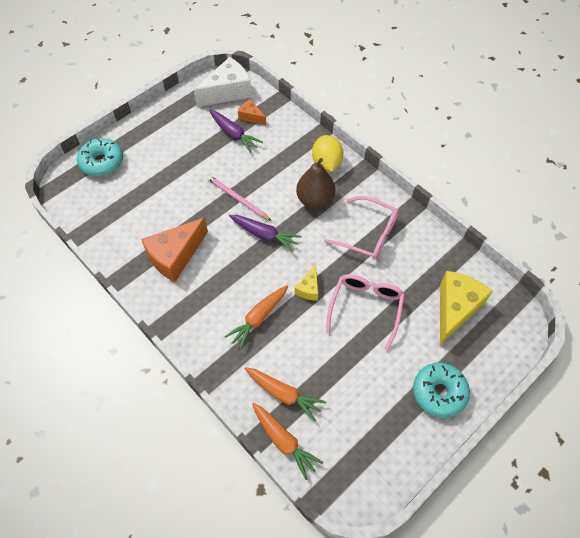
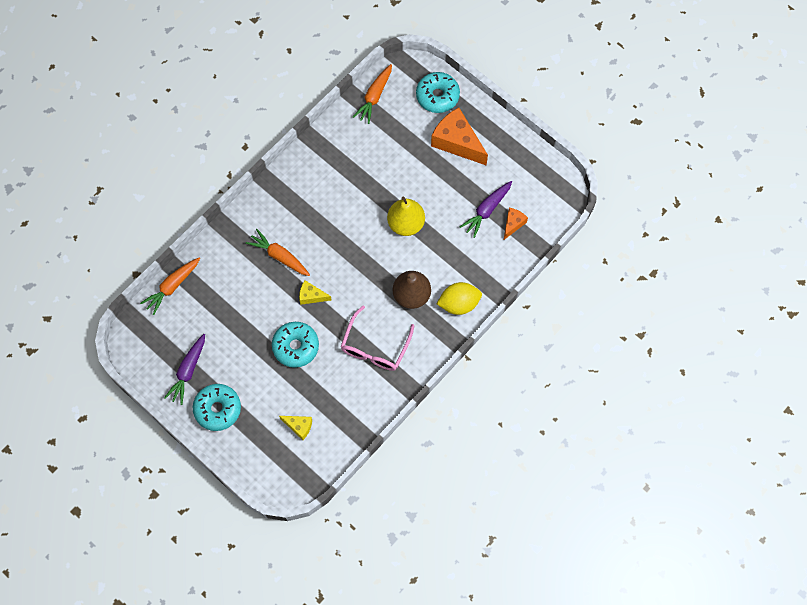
camera: 85 degrees right, 10 degrees up
(175, 256) = (337, 179): orange cheese -> orange cheese (457, 142)
(227, 92) = (545, 197): white cheese -> none
(237, 199) = (406, 223): pink pencil -> yellow pear
(264, 235) = (366, 252): purple carrot -> purple carrot (188, 371)
(284, 394) = (211, 283): orange carrot -> orange carrot (374, 97)
(366, 307) = (296, 346): pink glasses -> turquoise donut
(455, 309) = (299, 426): yellow cheese -> yellow cheese, size x0.51

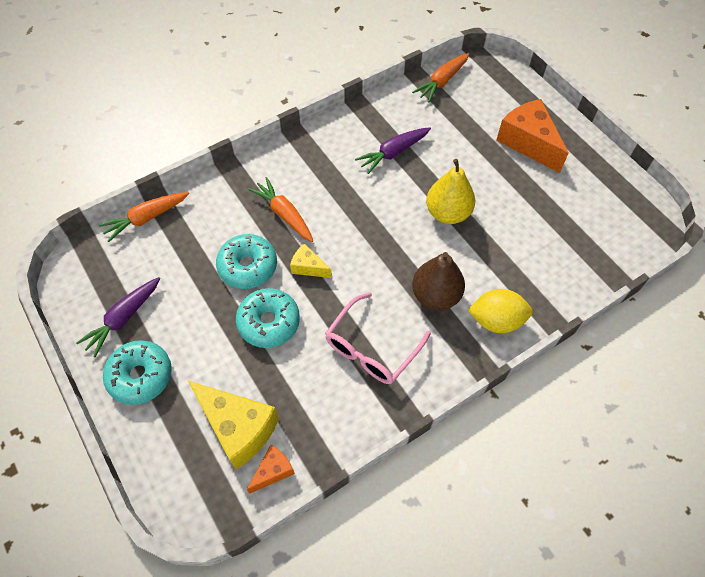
camera: 15 degrees right, 10 degrees down
(299, 426) = (238, 428): yellow cheese -> yellow cheese, size x1.96
(437, 96) = (514, 95): turquoise donut -> turquoise donut (248, 266)
(487, 210) = (552, 220): purple carrot -> purple carrot (393, 153)
(513, 224) = (583, 243): orange cheese -> orange cheese (273, 471)

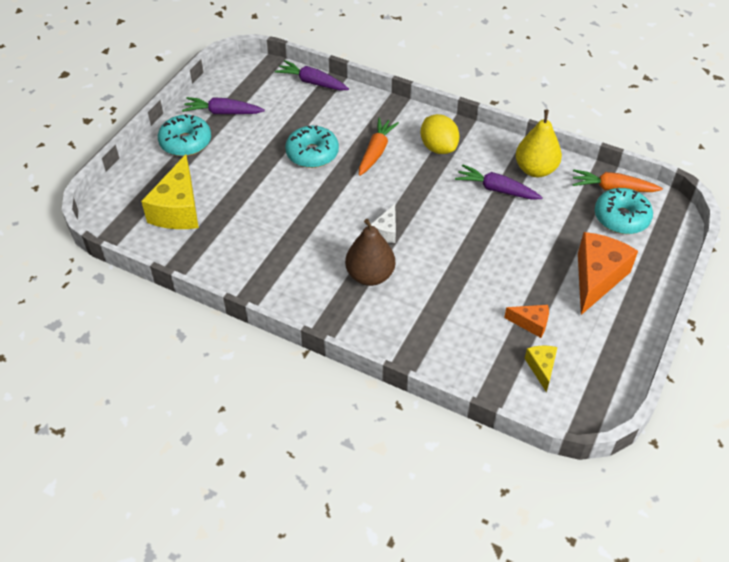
camera: 60 degrees right, 10 degrees down
(146, 218) = (312, 82): orange carrot -> purple carrot
(269, 322) = (273, 187): turquoise donut -> turquoise donut (621, 218)
(273, 471) = (157, 242): orange cheese -> orange cheese (531, 323)
(308, 267) = (338, 187): yellow cheese -> yellow cheese (541, 368)
(371, 349) = (291, 255): pink glasses -> none
(390, 257) = (386, 231): none -> white cheese
(447, 213) = (462, 251): yellow pear -> yellow pear (535, 170)
(496, 320) = (375, 325): yellow lemon -> yellow lemon (438, 147)

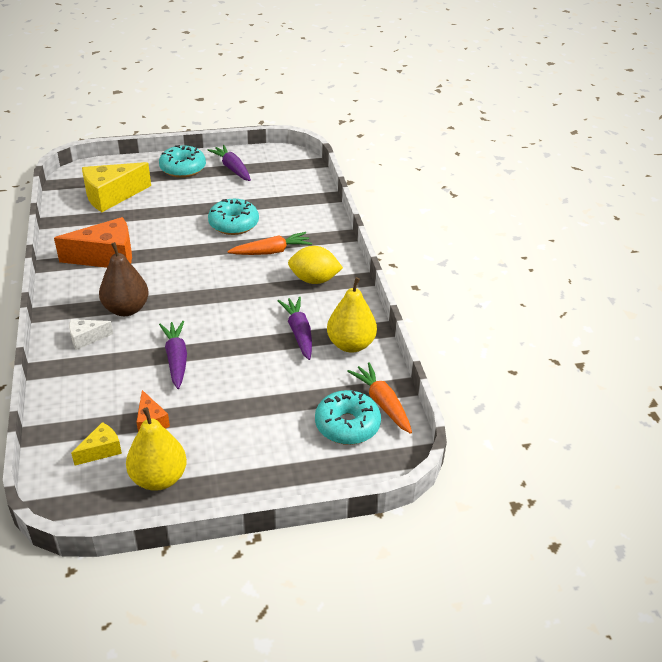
camera: 50 degrees right, 10 degrees down
(312, 82) = (314, 189): purple carrot -> purple carrot (176, 359)
(386, 231) = (184, 296): white cheese -> white cheese (86, 338)
(438, 147) = (314, 280): yellow lemon -> yellow lemon turned 75 degrees clockwise
(597, 278) = (248, 441): orange cheese -> orange cheese (106, 257)
(599, 347) = (159, 478): none -> yellow pear

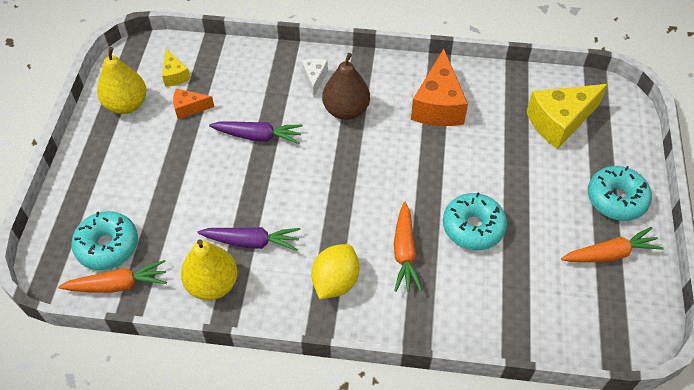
camera: 110 degrees right, 15 degrees up
(111, 196) = (559, 122): yellow cheese -> yellow cheese turned 105 degrees counterclockwise
(232, 168) = (610, 254): purple carrot -> orange carrot

